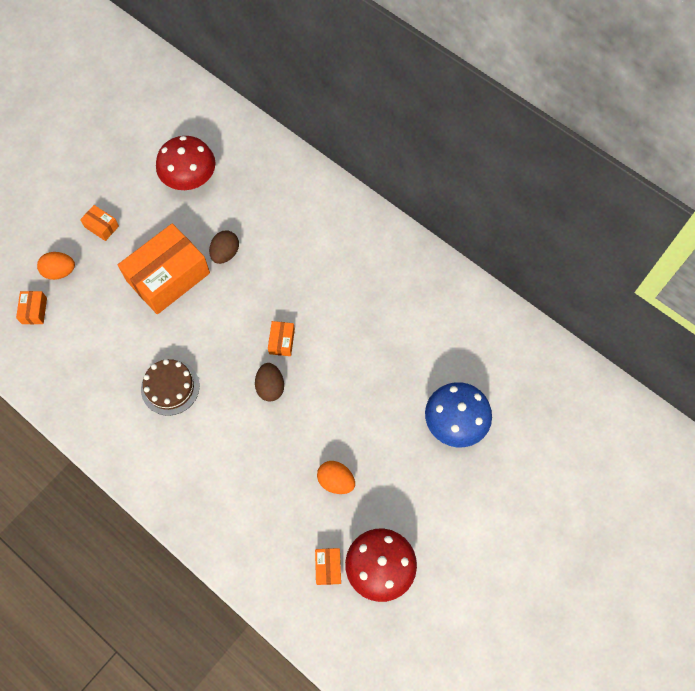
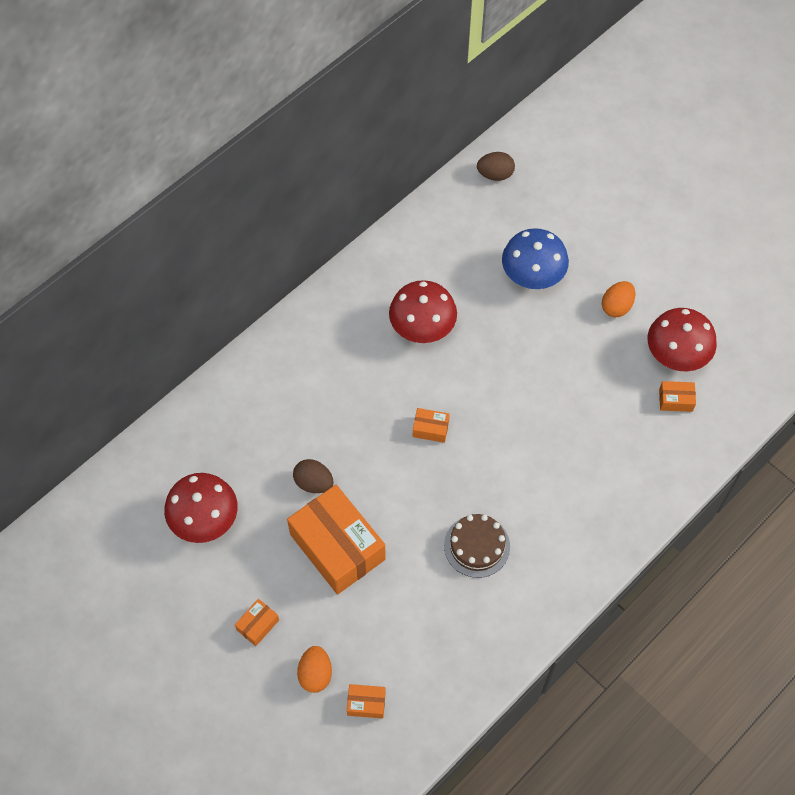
camera: 85 degrees left, 5 degrees down
(270, 387) = (483, 443): brown egg -> brown egg (495, 174)
(336, 481) = (589, 387): orange egg -> orange egg (616, 306)
(384, 327) = (422, 328): none -> red mushroom

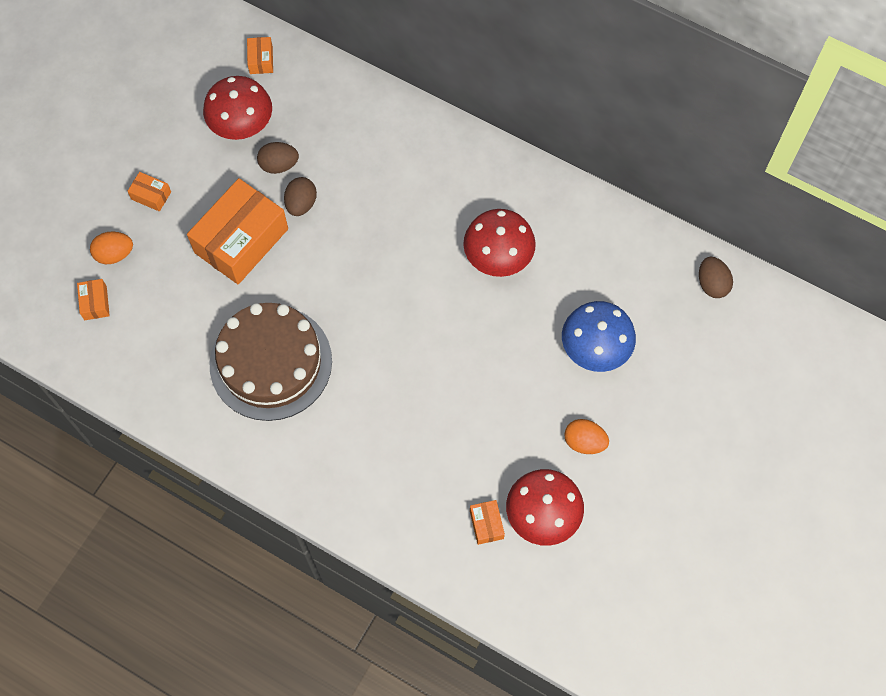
camera: 75 degrees right, 5 degrees up
(263, 494) = (279, 165): none -> brown egg
(430, 429) = (386, 292): orange box -> orange box (261, 60)
(477, 546) = (271, 362): brown cake -> brown cake, size x1.84

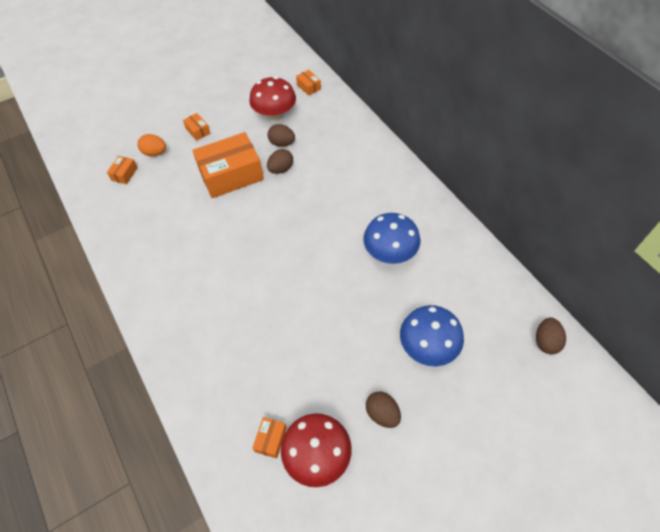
camera: 30 degrees right, 10 degrees down
(261, 60) = (308, 87): orange box -> orange box turned 60 degrees counterclockwise
(271, 362) = (199, 252): brown cake -> none
(498, 257) = (390, 253): red mushroom -> blue mushroom
(584, 442) = (382, 414): orange egg -> brown egg

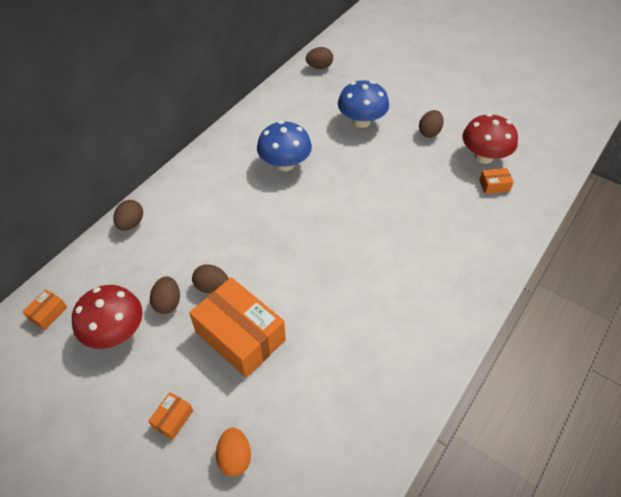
camera: 115 degrees left, 5 degrees down
(124, 174) = (290, 478): orange box -> none
(367, 136) = (131, 223): none -> brown egg

